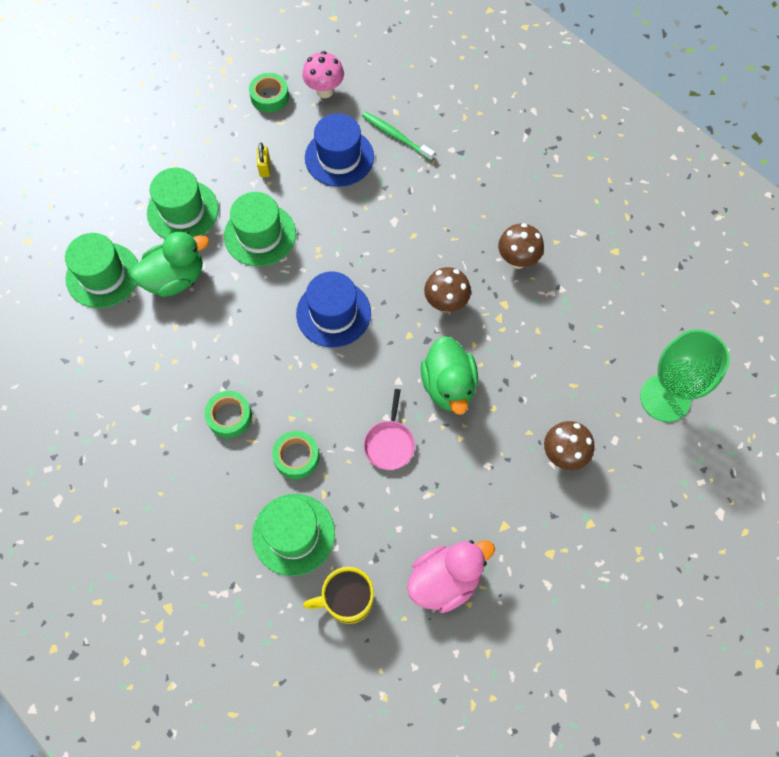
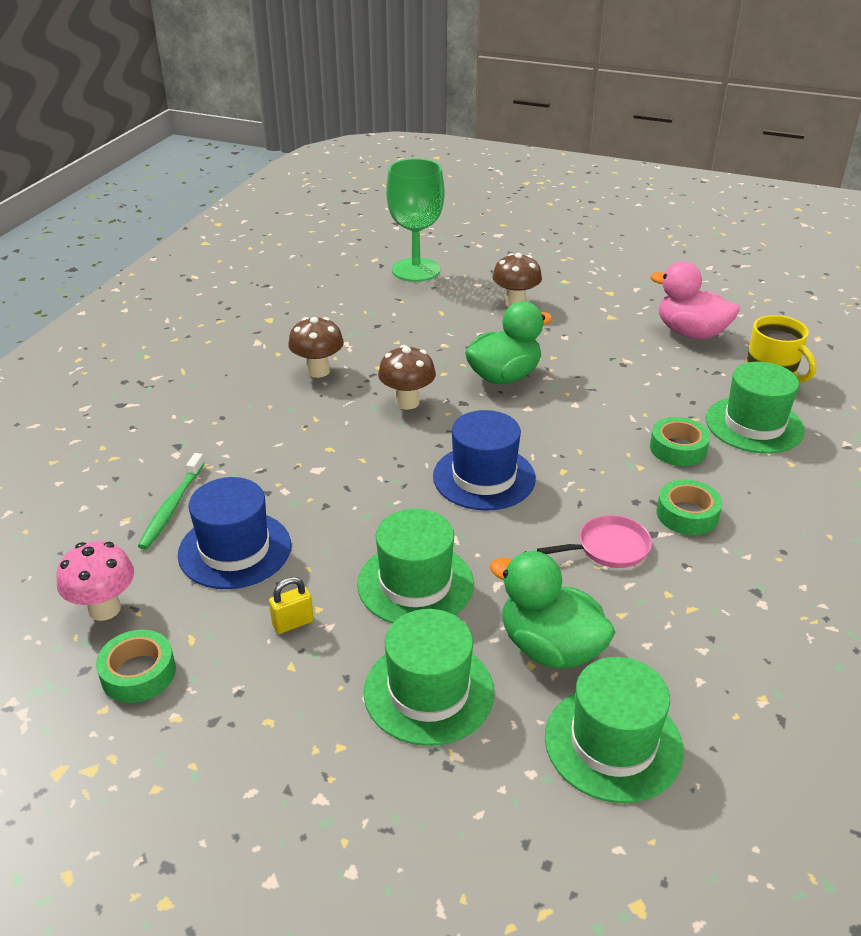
camera: 115 degrees left, 30 degrees down
(389, 443) = (600, 394): pink pan -> pink pan (609, 548)

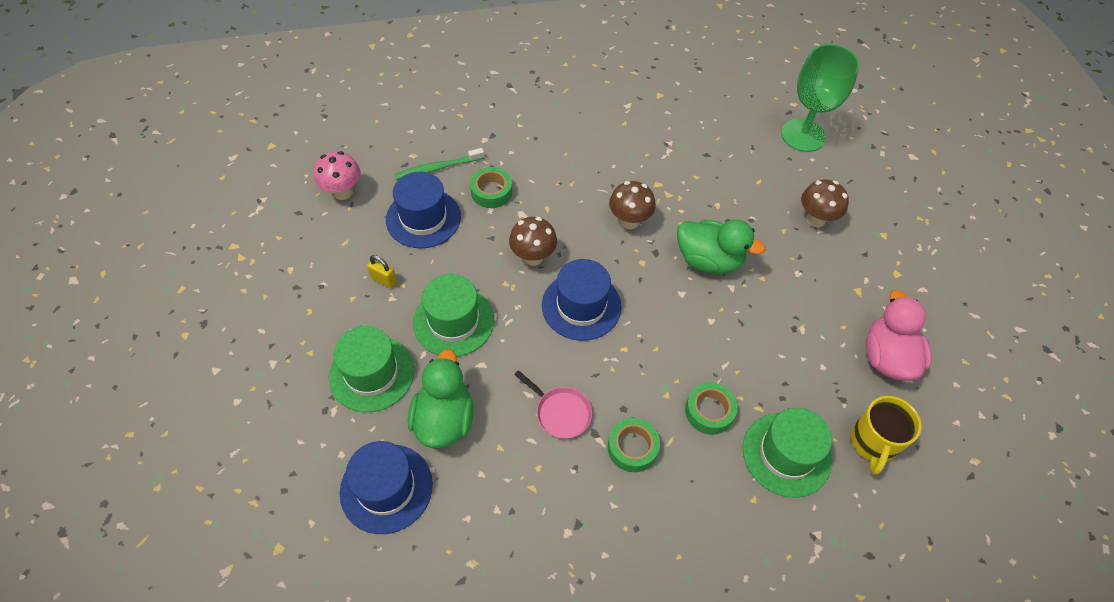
camera: 55 degrees right, 20 degrees up
(138, 673) = (308, 236): green tape -> green tape (491, 192)
(318, 371) = (623, 155): brown mushroom -> brown mushroom (533, 257)
(613, 743) = (386, 488): green hat -> blue hat

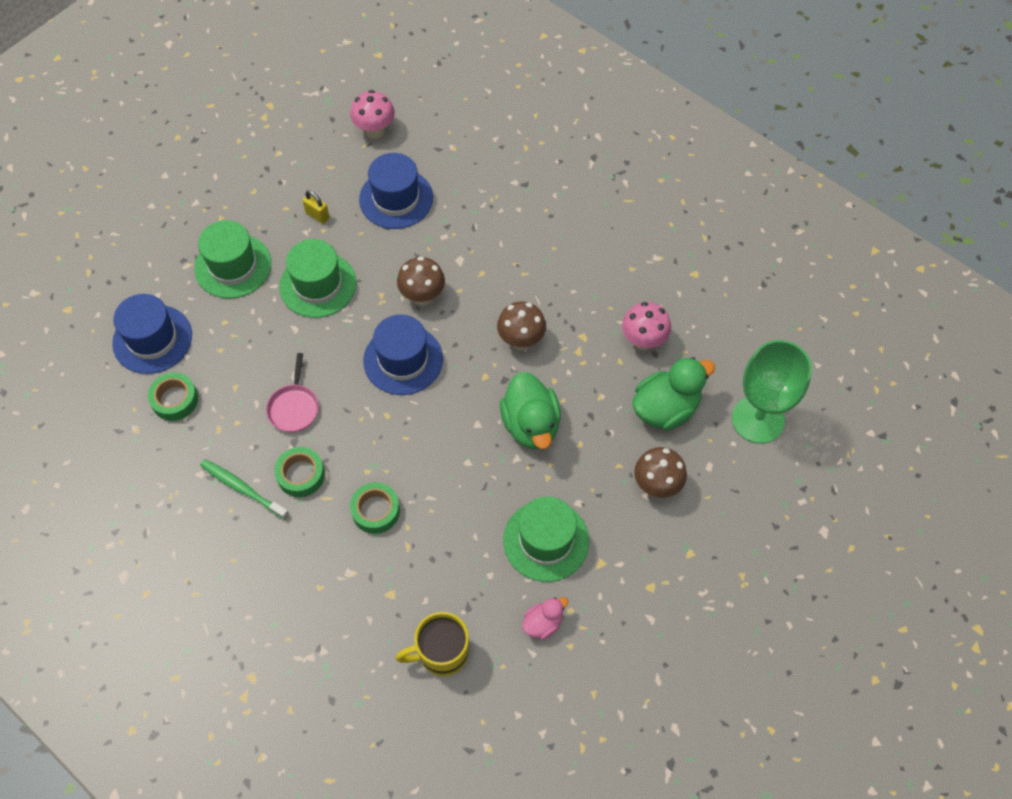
camera: 55 degrees right, 5 degrees up
(384, 280) = (317, 215): yellow padlock -> yellow padlock turned 45 degrees counterclockwise
(437, 168) = (454, 172): green toothbrush -> green toothbrush (242, 488)
(444, 419) = (230, 337): green duck -> green duck (665, 408)
(491, 192) = (463, 224): green tape -> green tape (175, 400)
(690, 154) = (643, 341): none -> pink mushroom
(786, 454) = (379, 590): green hat -> green hat (546, 540)
(887, 357) = (543, 623): pink duck -> pink duck, size x0.53

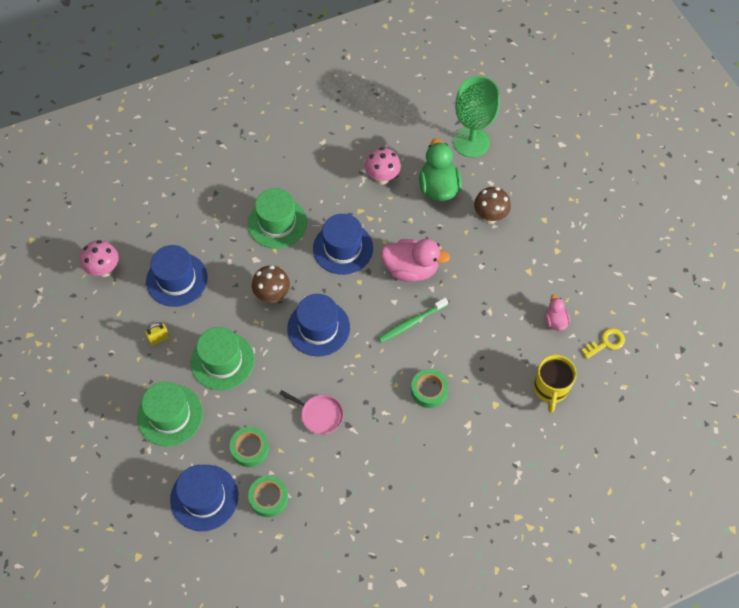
camera: 65 degrees left, 0 degrees up
(242, 488) = (368, 474): green toothbrush -> green toothbrush (411, 323)
(301, 475) = (377, 430): green tape -> green tape (250, 449)
(521, 340) = (343, 248): brown mushroom -> blue hat
(531, 425) = (411, 269): green duck -> pink duck
(542, 701) = (606, 343): none -> yellow key
(546, 540) = (499, 295): green hat -> green hat (277, 223)

